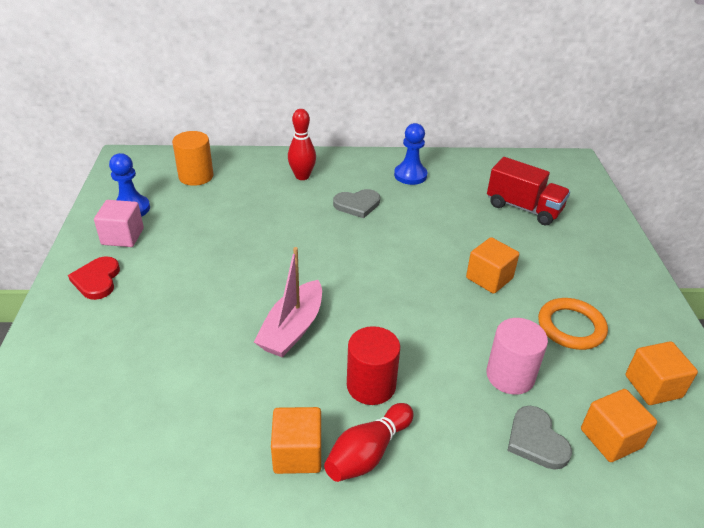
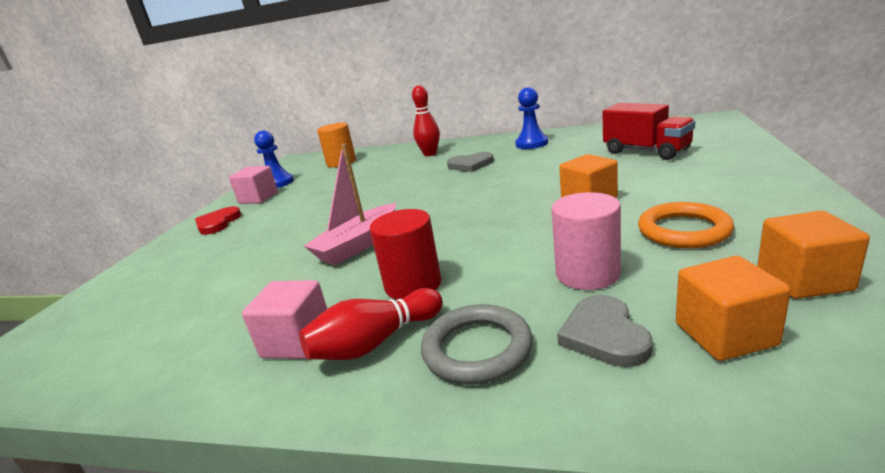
camera: 20 degrees right, 15 degrees down
(297, 453) = (297, 341): orange cube -> pink cube
(451, 456) = (477, 349): none -> grey ring

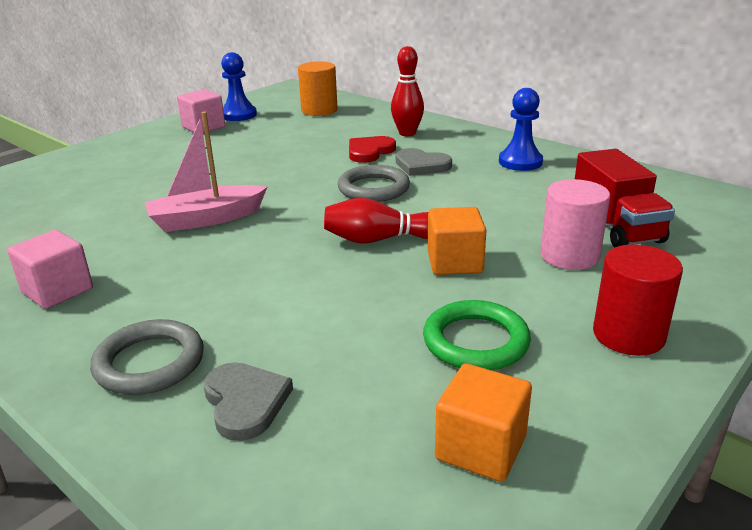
camera: 25 degrees right, 5 degrees up
(218, 223) = (143, 143): red heart -> red heart (369, 152)
(375, 342) = (98, 319): red bowling pin -> red bowling pin (378, 239)
(413, 284) = (189, 281): red cylinder -> red cylinder (628, 335)
(460, 185) = (373, 188): none -> grey ring
(587, 274) = (323, 341): pink cylinder -> pink cylinder (569, 256)
(604, 335) = (245, 402): grey heart -> grey heart turned 135 degrees clockwise
(683, 230) = (475, 341): orange ring -> green ring
(725, 334) = (327, 455): orange cube -> none

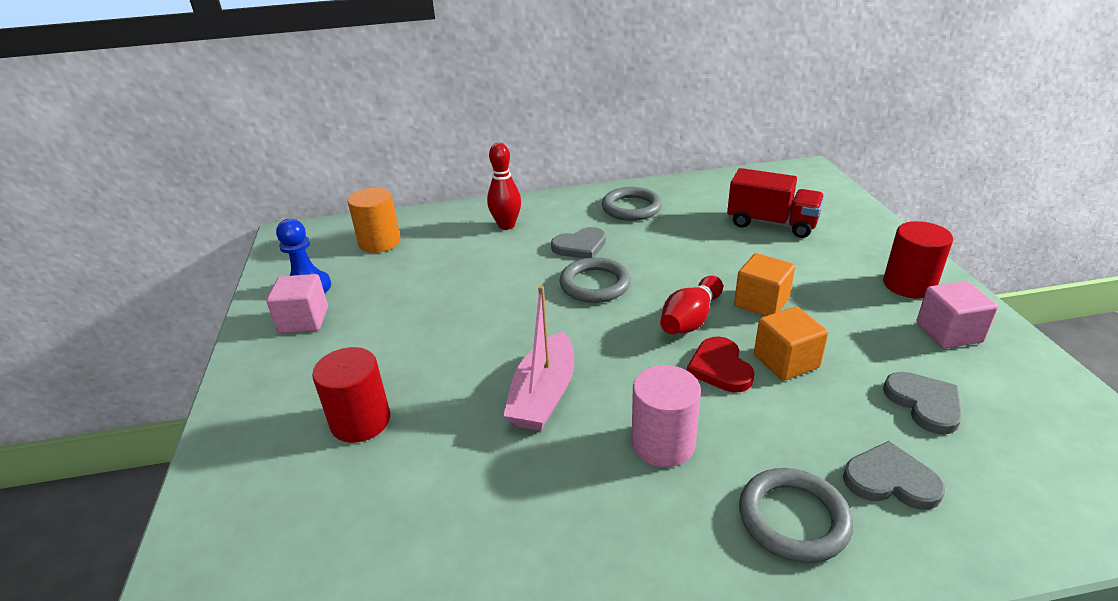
camera: 50 degrees left, 5 degrees up
(57, 291) = (595, 548): pink cube -> pink cube (948, 332)
(121, 178) = (360, 421): none -> red cylinder
(369, 152) = (518, 256): red heart -> red heart (720, 368)
(395, 396) = (924, 404): none -> grey heart
(475, 341) = (877, 341): green ring -> none
(480, 448) = (1001, 393): orange cube -> orange cube (786, 361)
(520, 162) = (631, 208): blue pawn -> grey ring
(569, 256) = (795, 257): pink cylinder -> pink cylinder (663, 443)

